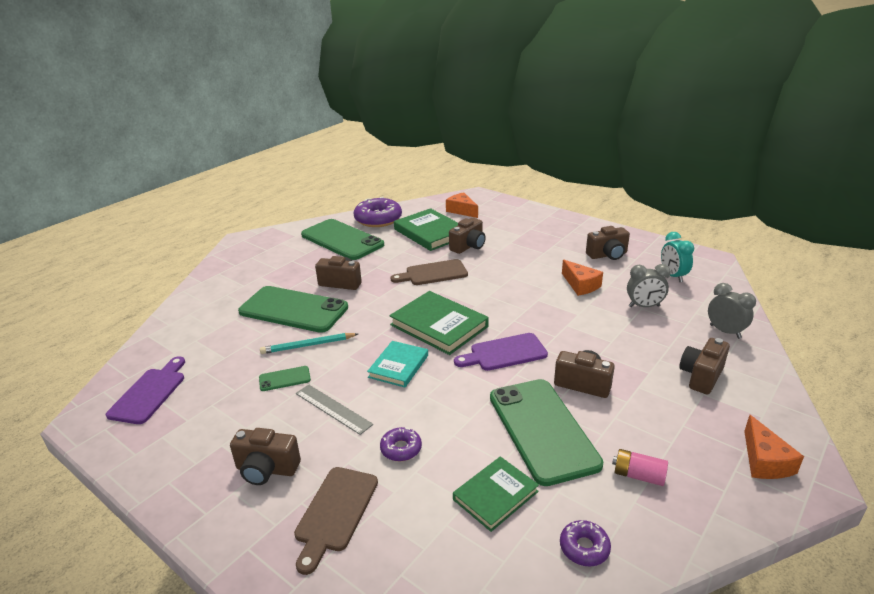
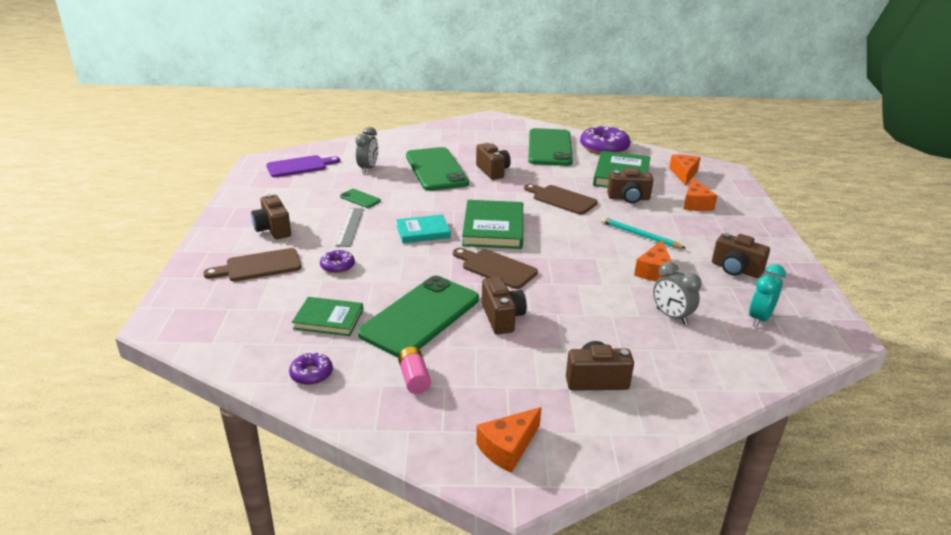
camera: 50 degrees right, 0 degrees up
(308, 345) = (404, 191): turquoise pencil -> turquoise pencil (640, 235)
(504, 353) = (496, 268): purple cutting board -> brown cutting board
(508, 227) = (695, 203): none -> orange cheese
(725, 331) = (698, 378): grey clock -> grey clock (368, 168)

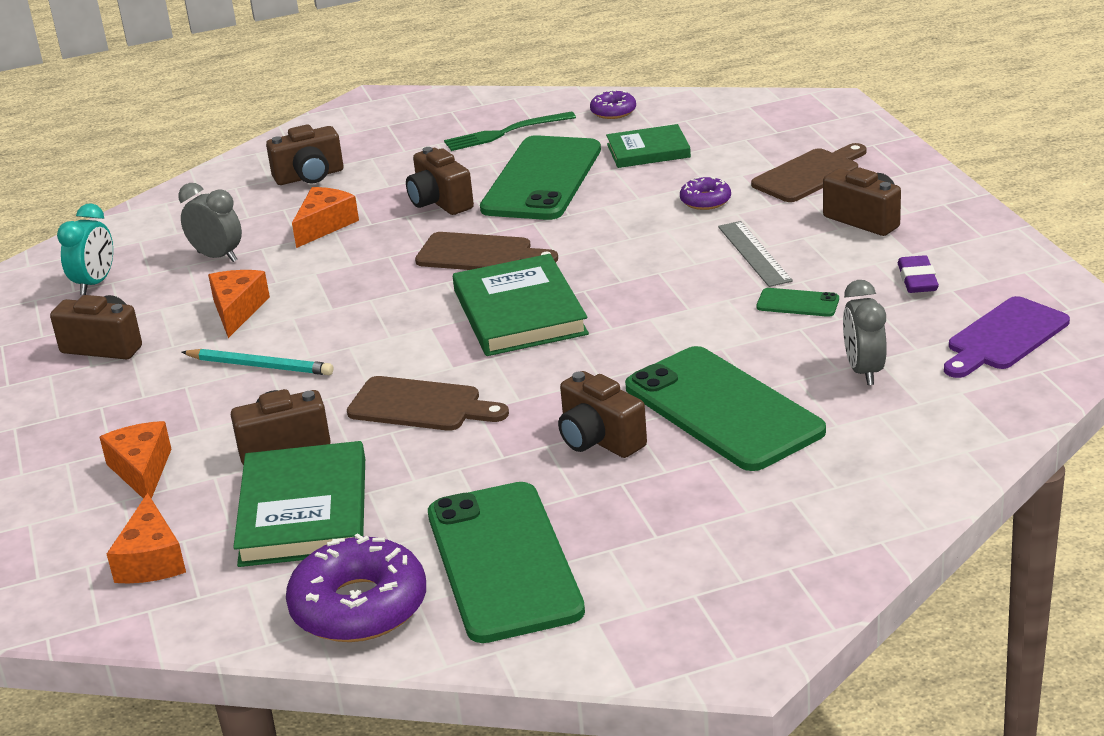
camera: 165 degrees right, 0 degrees up
(296, 195) = (917, 280): none -> purple eraser
(414, 378) = (505, 133): pink battery -> green fork
(423, 231) = (631, 276): turquoise book -> none
(508, 447) = (384, 116): orange cheese -> orange cheese (324, 225)

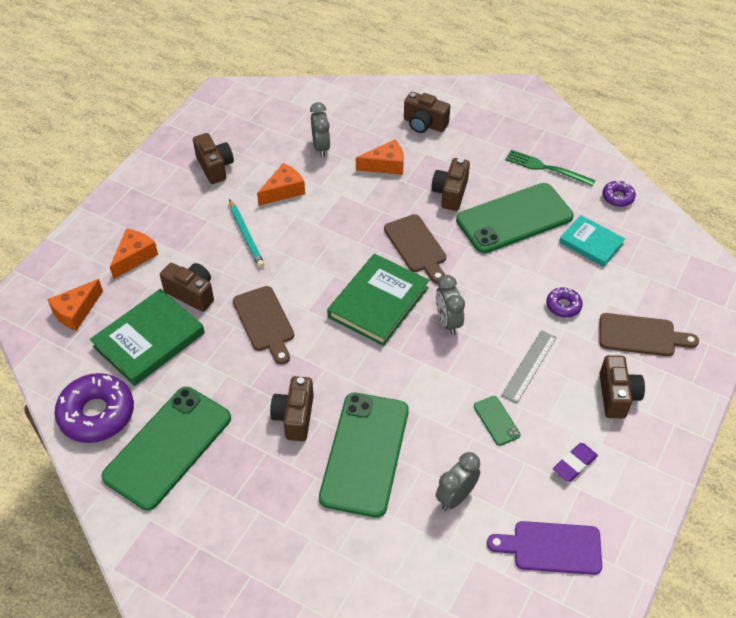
camera: 45 degrees right, 20 degrees up
(95, 283) = (260, 122): turquoise clock -> none
(619, 278) = (448, 322): none -> grey clock
(648, 151) = (591, 243): green book -> turquoise book

